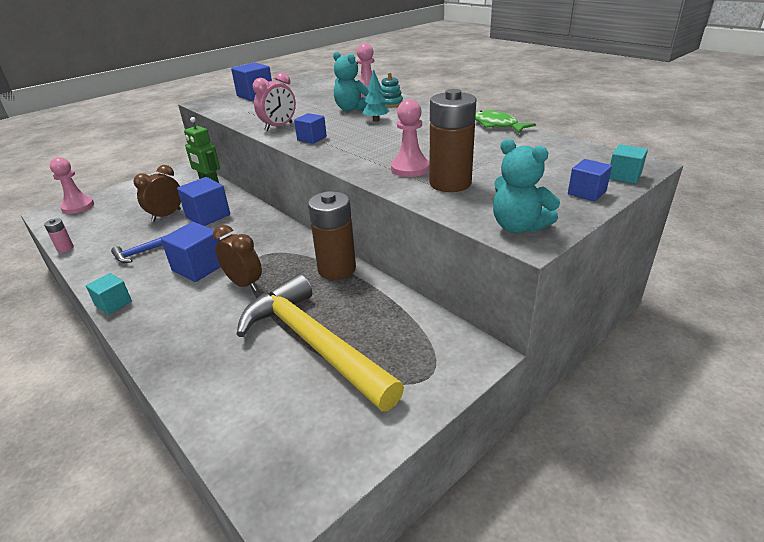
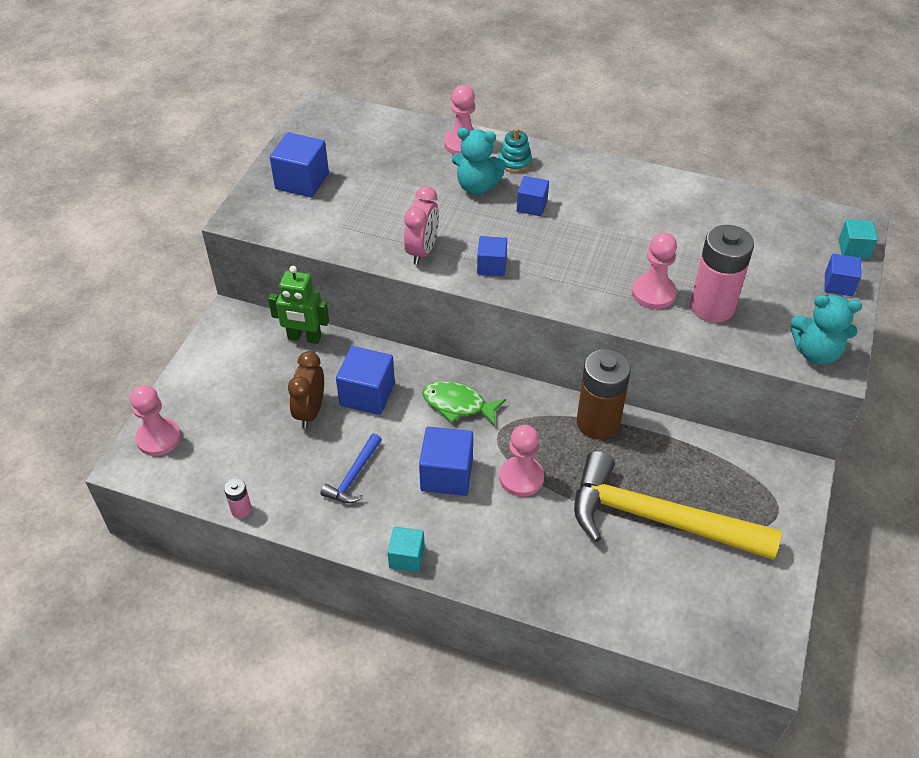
camera: 30 degrees left, 15 degrees up
(244, 284) = (521, 477): brown clock -> pink pawn
(376, 120) = (532, 206): turquoise tree -> blue cube
(450, 183) = (712, 307): brown battery -> pink battery
(497, 125) = (678, 184): green fish -> green fish (458, 405)

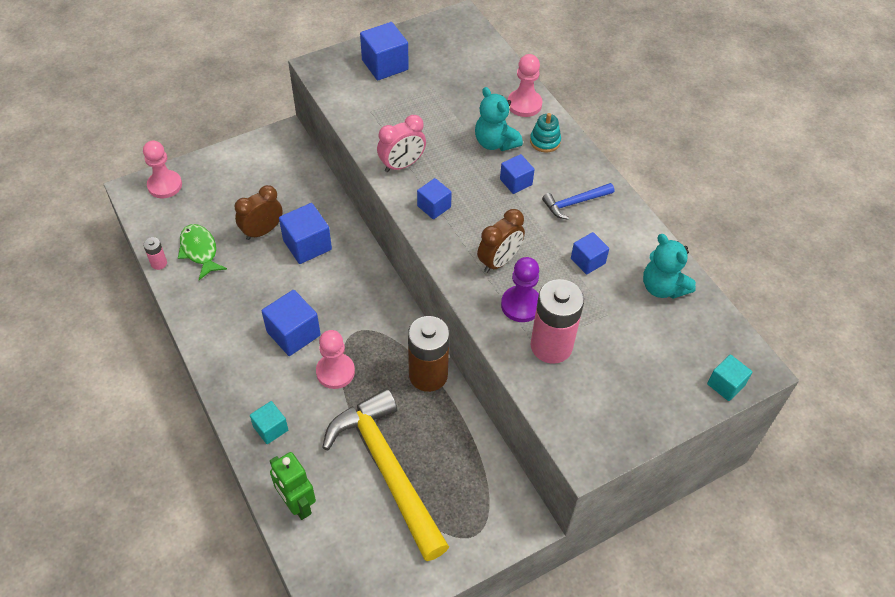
camera: 40 degrees right, 5 degrees up
(304, 338) = (312, 180): green robot -> green robot (297, 504)
(354, 476) = (240, 292): blue hammer -> blue hammer (575, 203)
(406, 557) = (212, 366): turquoise cube -> turquoise cube (270, 428)
(458, 405) = (353, 293): green fish -> green fish (200, 251)
(596, 273) = (499, 261): none -> brown clock
(653, 293) = (521, 305): pink pawn -> purple pawn
(816, 352) = (585, 436): turquoise teddy bear -> turquoise teddy bear (663, 287)
(838, 285) = (673, 402): blue cube -> blue cube (588, 261)

